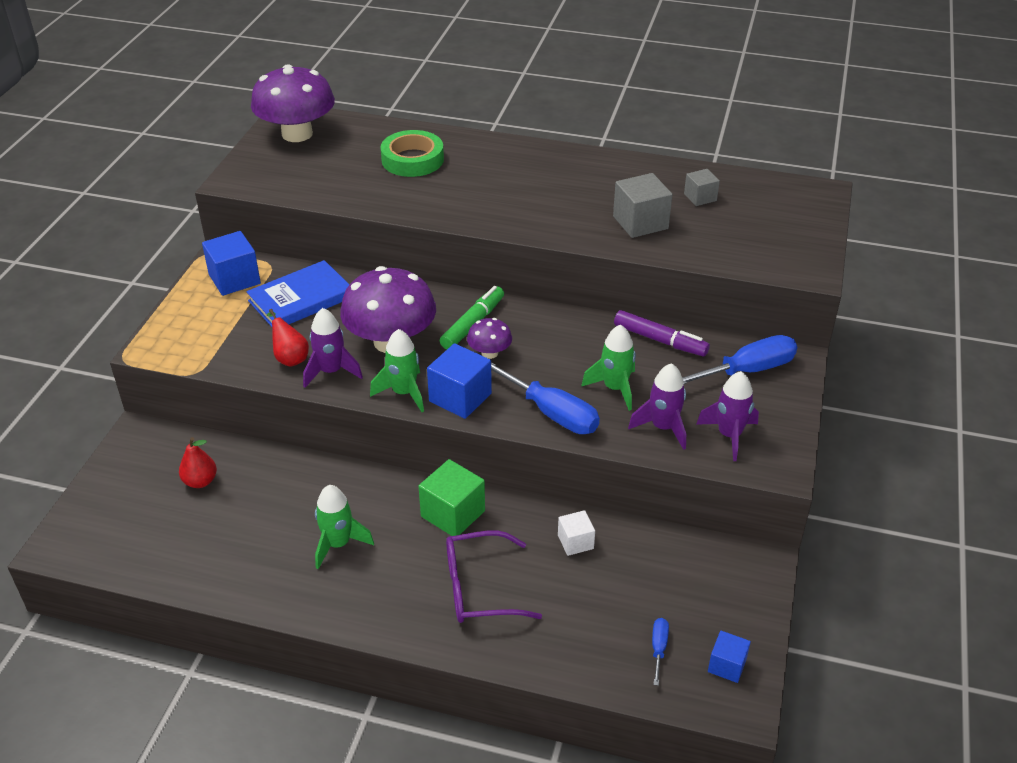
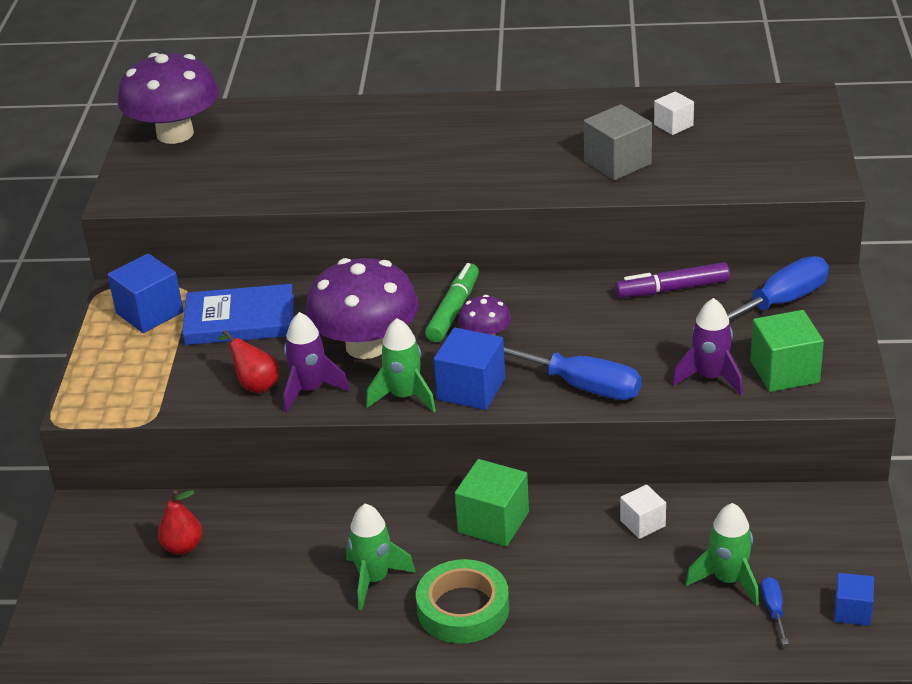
camera: 10 degrees left, 5 degrees down
(301, 299) = (240, 320): blue book -> blue book turned 45 degrees clockwise
(412, 159) = (326, 139): green tape -> green tape (463, 608)
(480, 588) = (554, 591): purple glasses -> none
(615, 388) = (641, 348): green rocket -> green rocket (728, 580)
(660, 340) = (672, 289): purple marker -> purple marker turned 150 degrees clockwise
(700, 197) = (673, 125): grey cube -> white cube
(729, 435) = (784, 371): purple rocket -> green cube

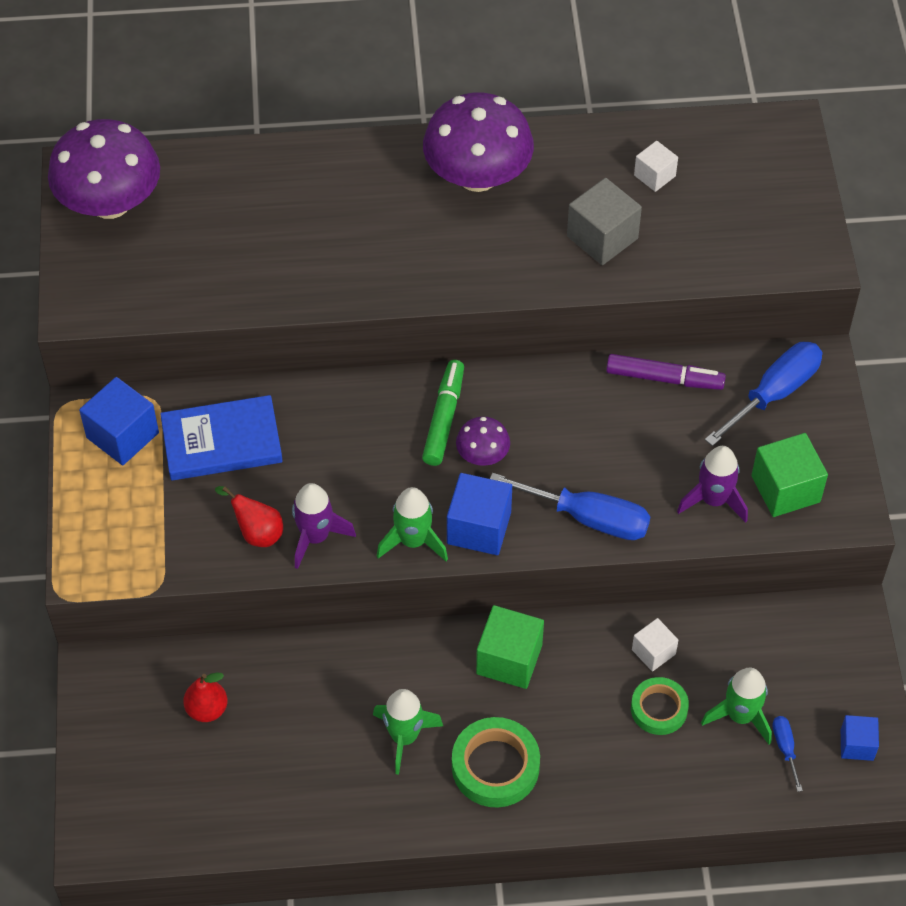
camera: 10 degrees left, 20 degrees up
(366, 346) = (362, 473): purple mushroom -> purple mushroom (477, 175)
(642, 570) = (659, 709): none -> green tape
(672, 289) = (664, 378): purple marker -> purple marker turned 150 degrees counterclockwise

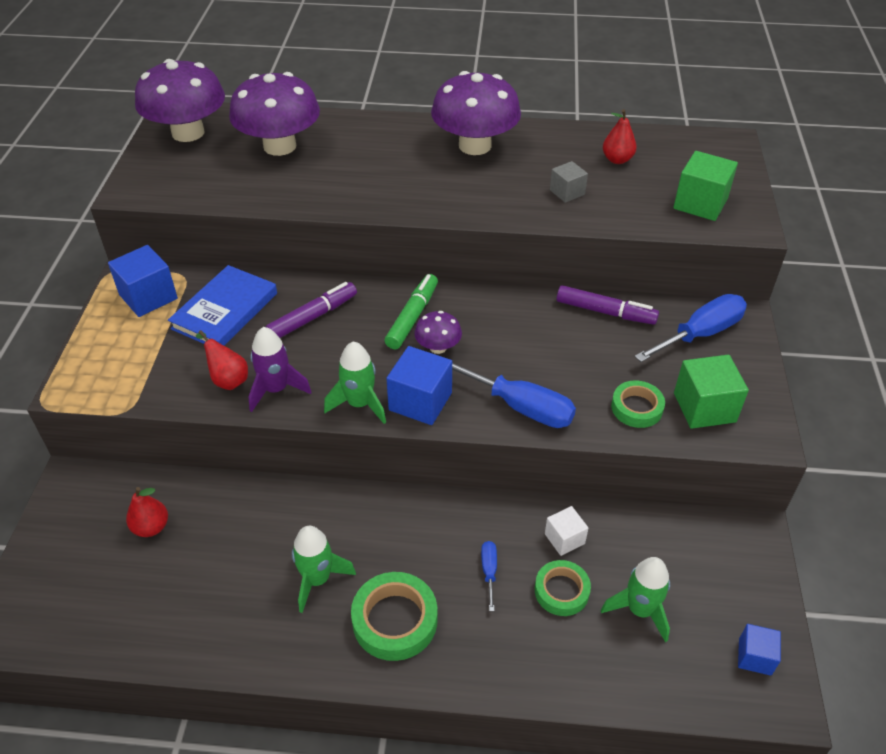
camera: 10 degrees right, 10 degrees down
(222, 442) = (225, 311): blue book -> blue book turned 60 degrees counterclockwise
(235, 209) = (280, 146): none -> purple mushroom
(328, 435) = (313, 317): none -> purple marker
(509, 659) = (431, 525): green cube -> green cube (700, 203)
(602, 237) = (567, 192): grey cube -> grey cube, size x0.60
(654, 176) = (617, 160): white cube -> red pear
(714, 500) = (637, 408): purple rocket -> green tape
(785, 748) = (681, 648): blue screwdriver -> blue screwdriver (489, 571)

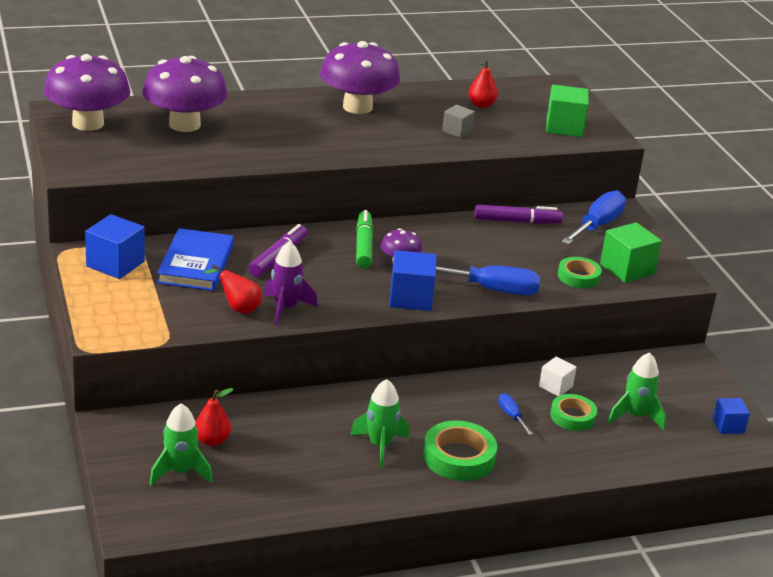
camera: 25 degrees left, 15 degrees down
(359, 404) = (363, 307): green rocket -> green rocket (180, 472)

